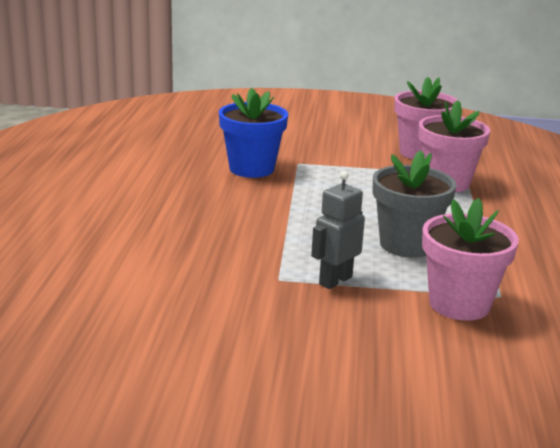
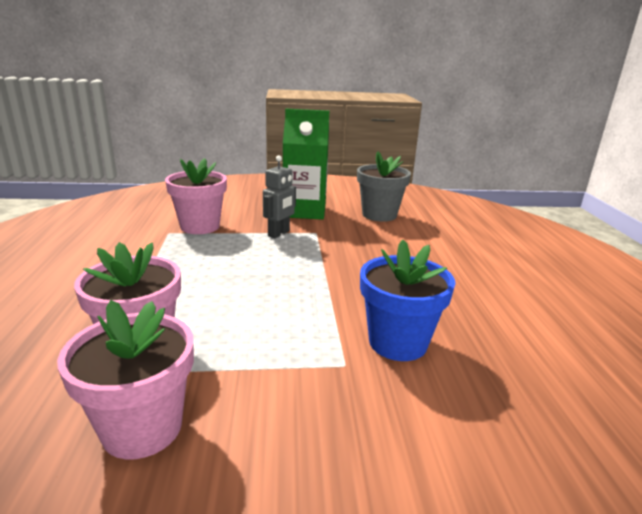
camera: 170 degrees right, 0 degrees up
(283, 329) = (304, 211): none -> green carton
(406, 245) = (222, 261): grey flower pot -> grey flower pot (379, 215)

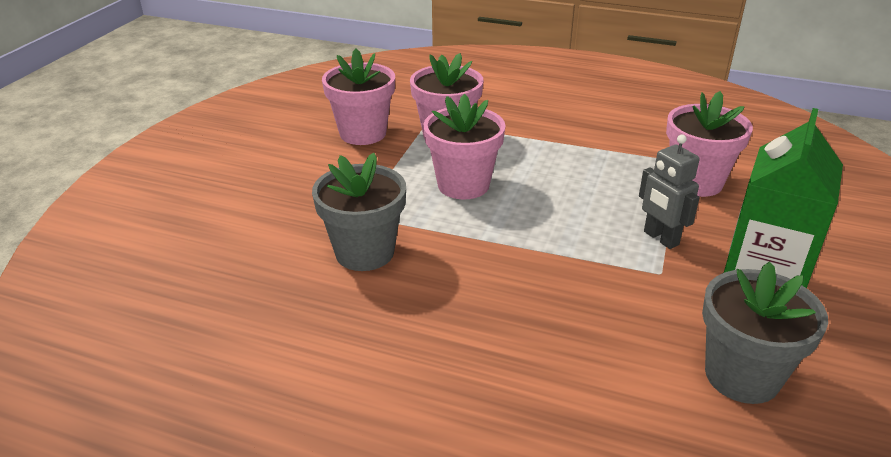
camera: 115 degrees right, 10 degrees up
(250, 314) = (463, 185): none -> pink flower pot
(398, 342) = (364, 252): blue flower pot -> grey flower pot

